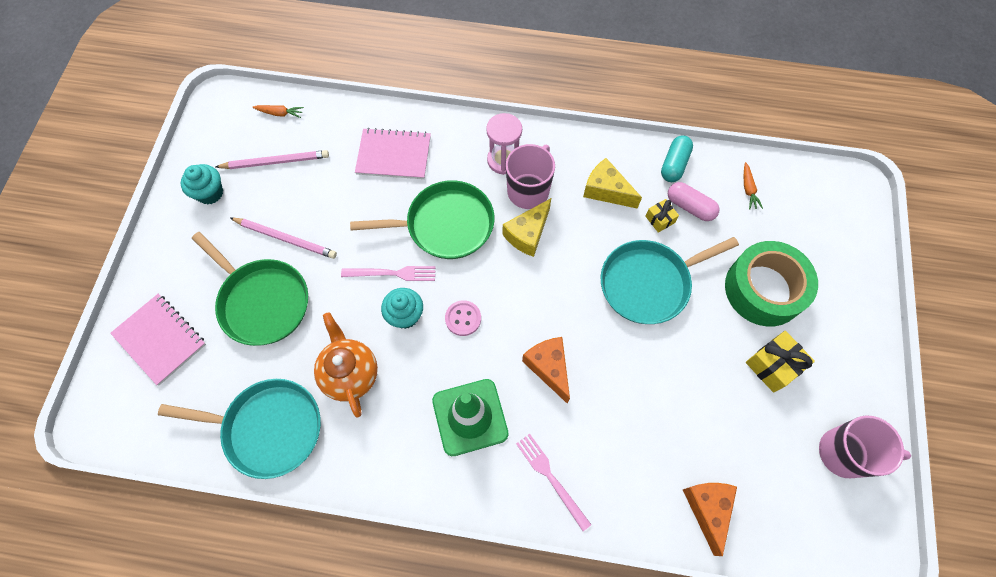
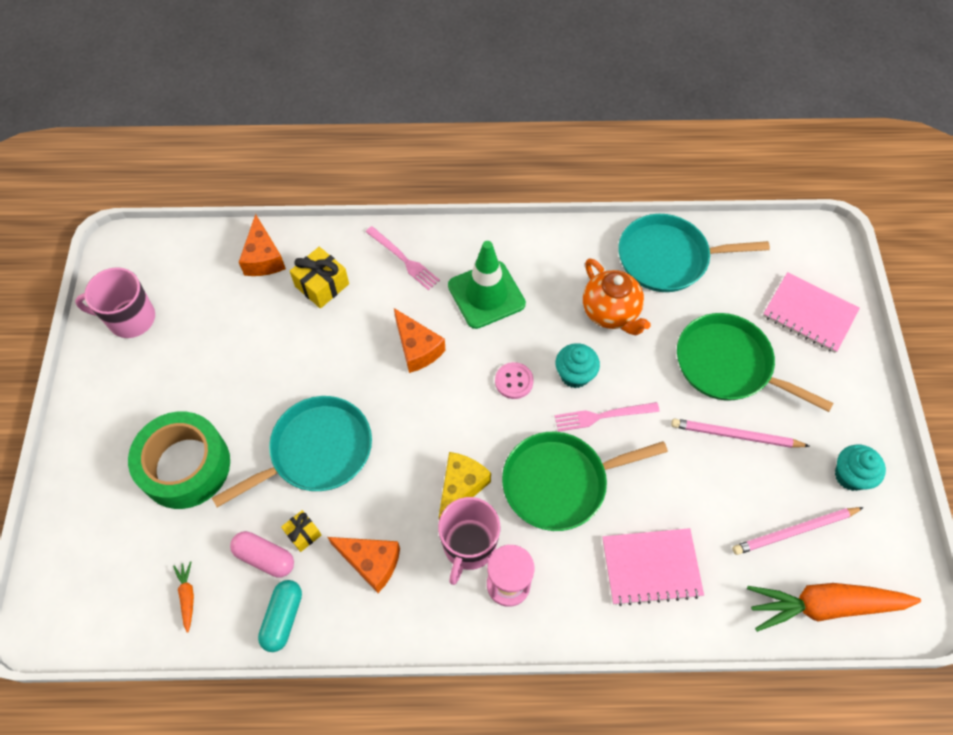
camera: 170 degrees right, 5 degrees down
(280, 113) = (824, 606): orange carrot -> orange carrot, size x2.41
(606, 191) = (371, 562): yellow cheese -> orange cheese
(773, 365) = (187, 386): yellow gift -> yellow gift (322, 285)

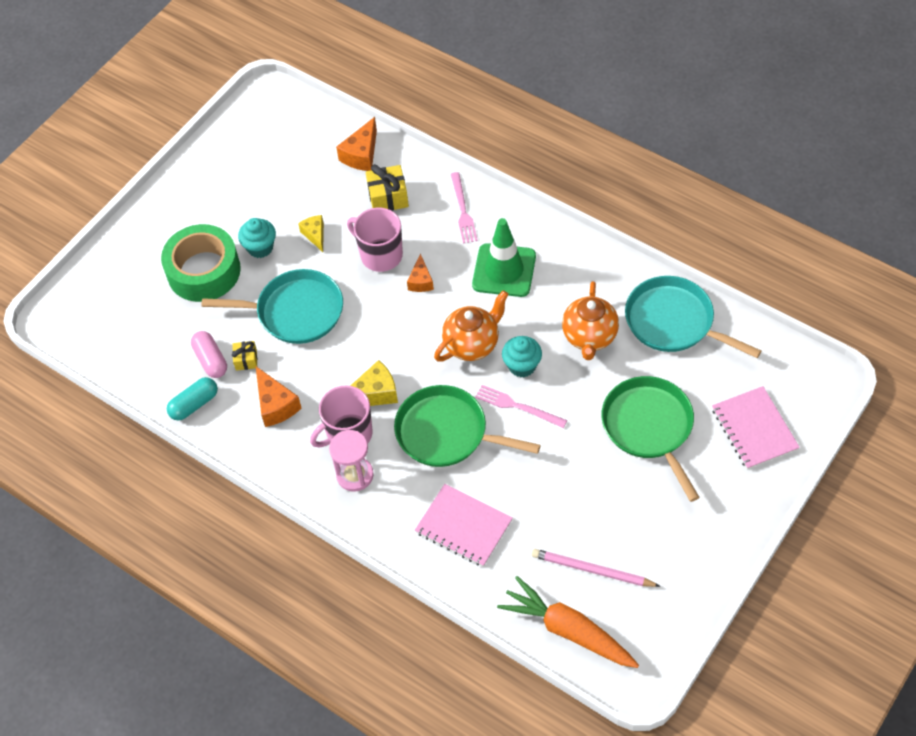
camera: 40 degrees right, 5 degrees down
(130, 319) = (239, 150): pink mug -> pink mug (380, 255)
(187, 596) = (146, 355): orange carrot -> none
(277, 362) = (315, 235): none -> yellow cheese
(417, 348) = (421, 281): orange cheese -> orange cheese, size x0.66
(514, 381) = (472, 344): pink button -> orange teapot
(735, 435) = (608, 480): pink pencil -> none
(850, 476) = (673, 561): turquoise cupcake -> turquoise cupcake (260, 248)

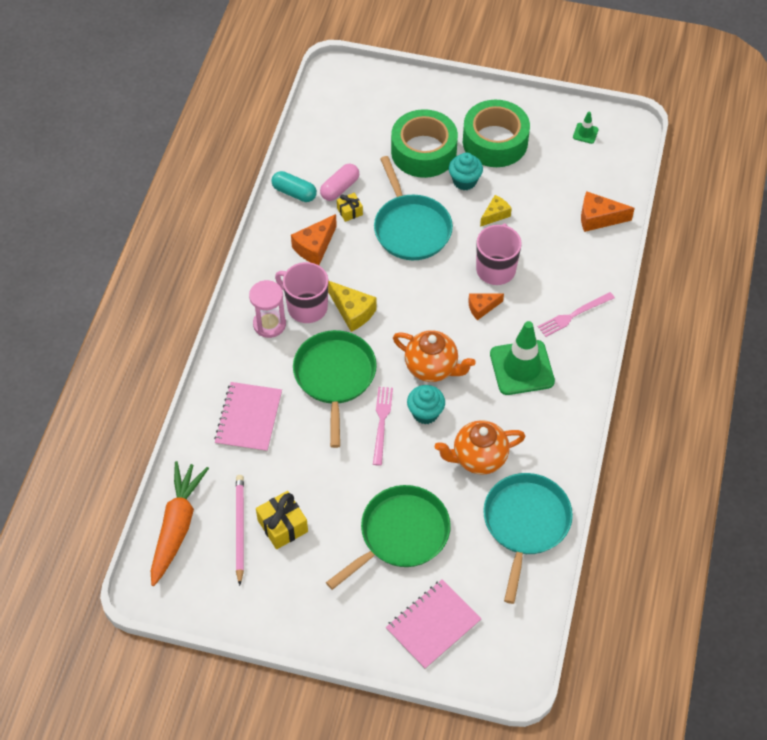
camera: 65 degrees right, 0 degrees up
(224, 207) = (495, 142): none -> green tape
(255, 131) = (585, 133): none -> green traffic cone
(388, 197) = (561, 253): yellow gift -> yellow gift (282, 526)

